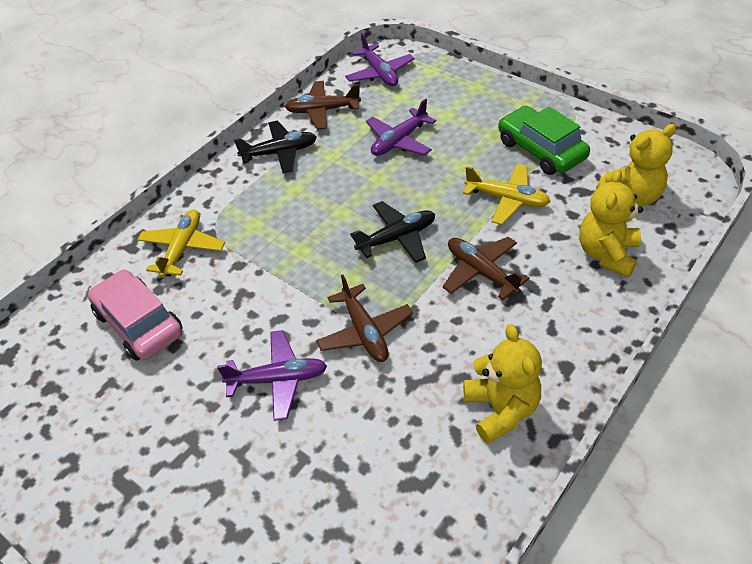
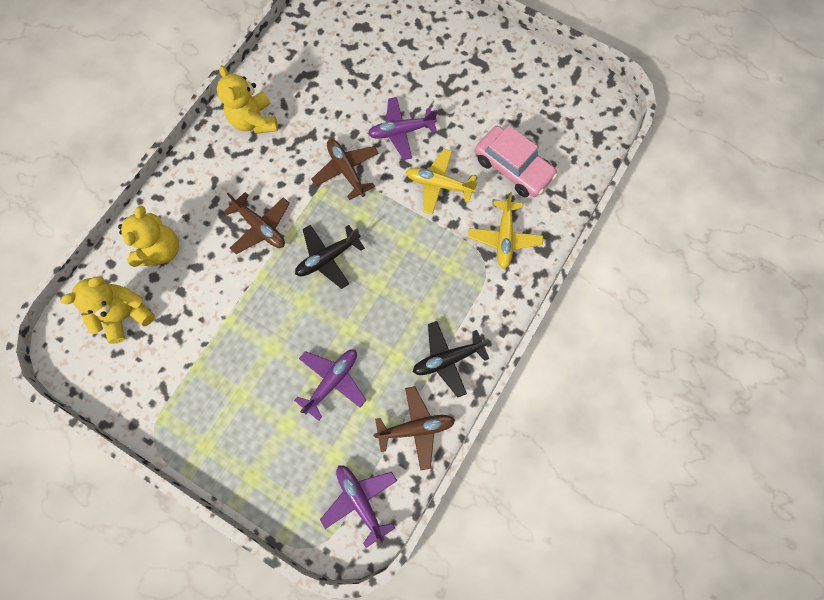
camera: 170 degrees right, 25 degrees up
(507, 199) = (234, 306): yellow plane -> yellow plane (439, 184)
(541, 150) = (196, 373): green car -> none

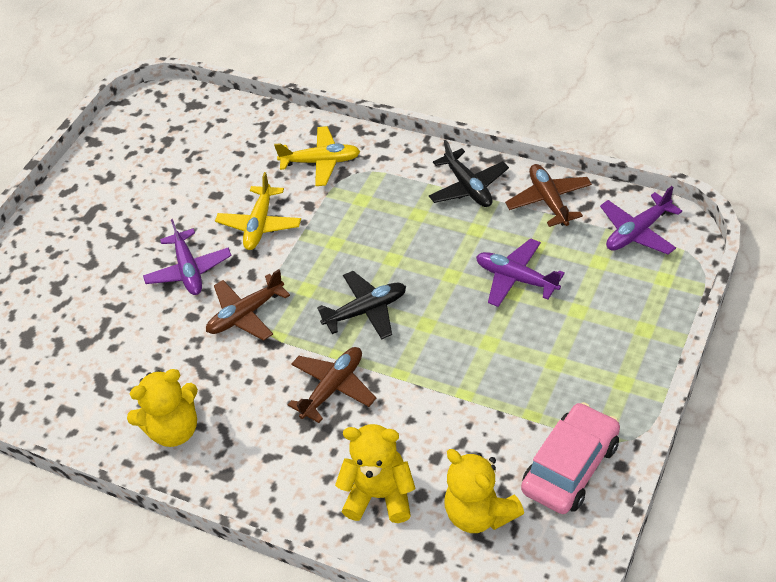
camera: 90 degrees left, 25 degrees down
(328, 258) = (366, 311): black plane -> black plane turned 75 degrees counterclockwise
(513, 167) = (234, 166): pink car -> pink car (570, 467)

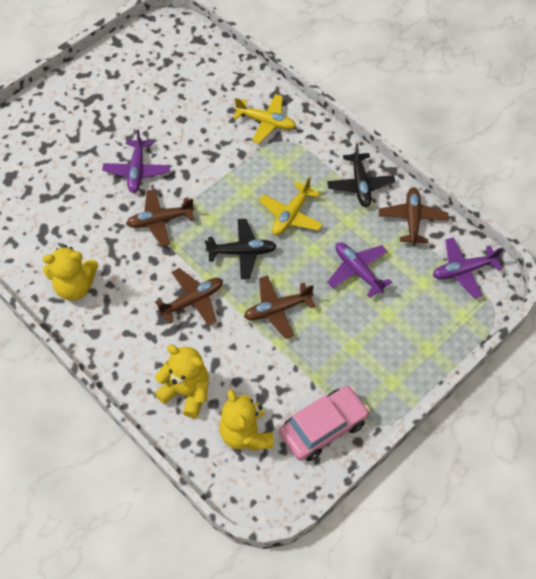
camera: 15 degrees right, 10 degrees up
(260, 225) = (200, 155): yellow plane -> yellow plane (291, 215)
(443, 357) = (277, 309): none -> brown plane

